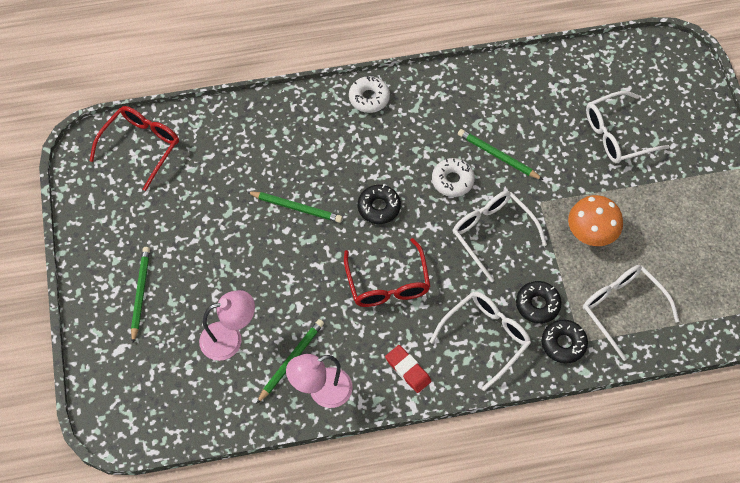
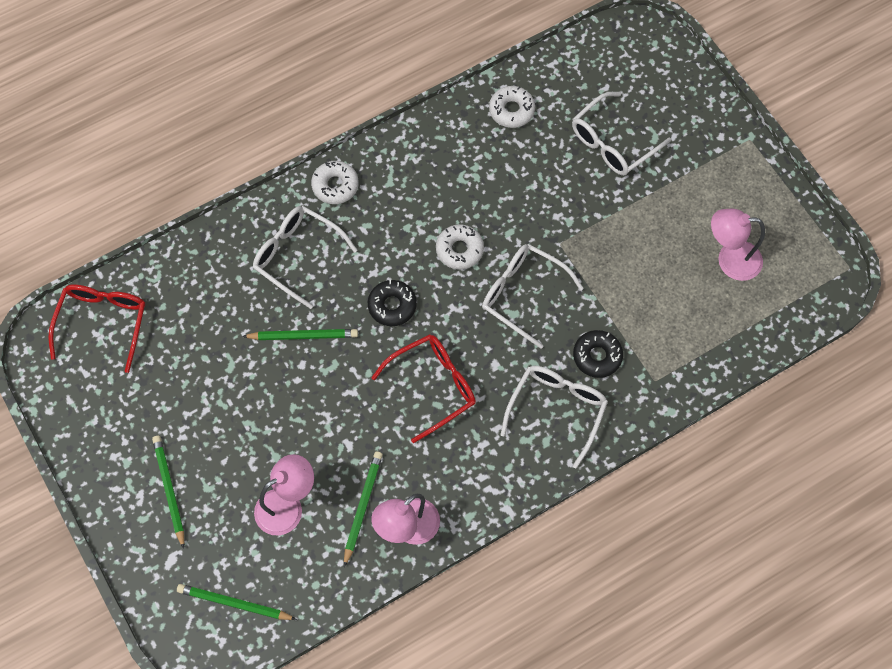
camera: 20 degrees left, 5 degrees up
(387, 283) = (433, 386): red glasses -> red glasses turned 90 degrees counterclockwise
(408, 370) = (489, 473): red eraser -> none
(498, 156) = (497, 207): green pencil -> green pencil (234, 603)
(539, 83) = (511, 110): none -> white donut
(563, 344) = (638, 389): black donut -> none
(591, 233) = (624, 260): orange mushroom -> none
(622, 308) = (684, 331): white glasses -> white glasses (297, 256)
(685, 262) = (730, 260): none -> pink lamp

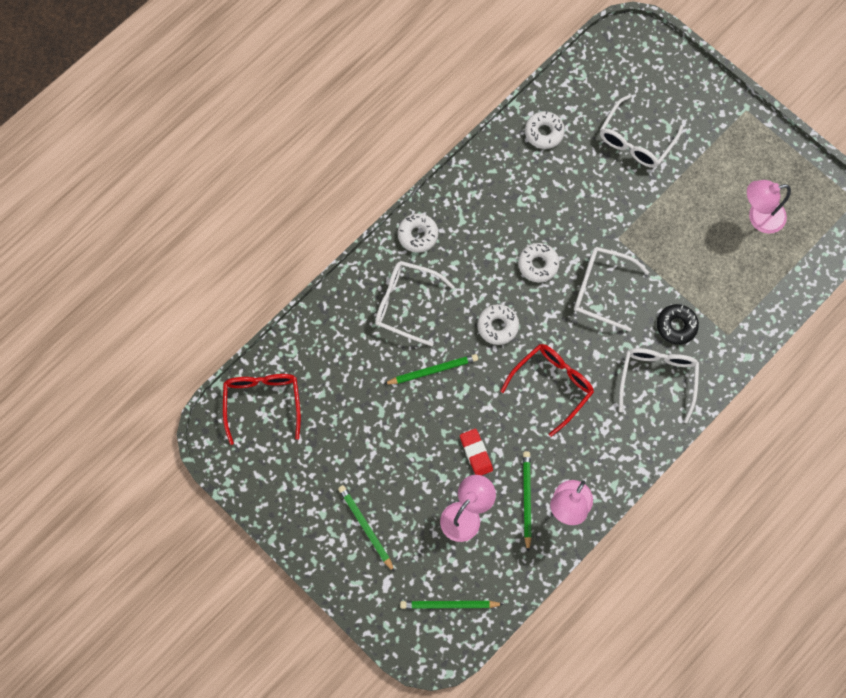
camera: 15 degrees left, 5 degrees up
(321, 440) = (476, 453): none -> red eraser
(392, 306) = (497, 326): black donut -> white donut

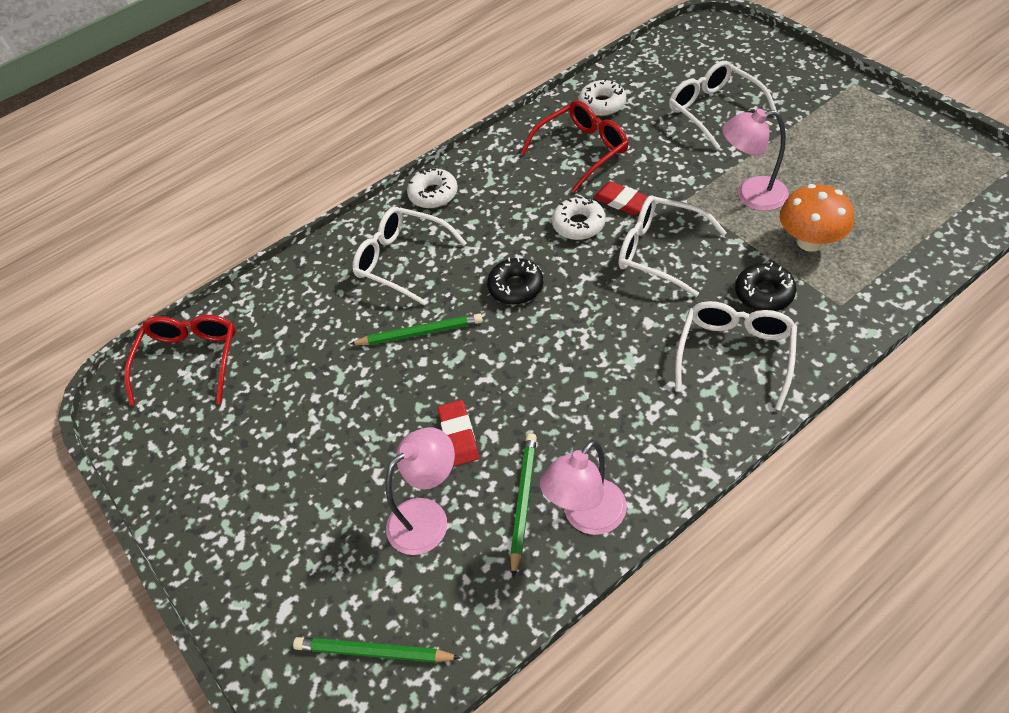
camera: 15 degrees right, 20 degrees down
(366, 527) = (277, 524): green pencil -> none
(497, 326) = (516, 287): white donut -> black donut
(552, 385) = (581, 356): red glasses -> red glasses (582, 151)
(569, 240) = (622, 201): none -> red eraser
(635, 140) = (714, 110): white glasses -> white glasses turned 105 degrees clockwise
(708, 277) = (810, 241): none -> orange mushroom
(759, 218) = (878, 181): pink lamp -> pink lamp (751, 195)

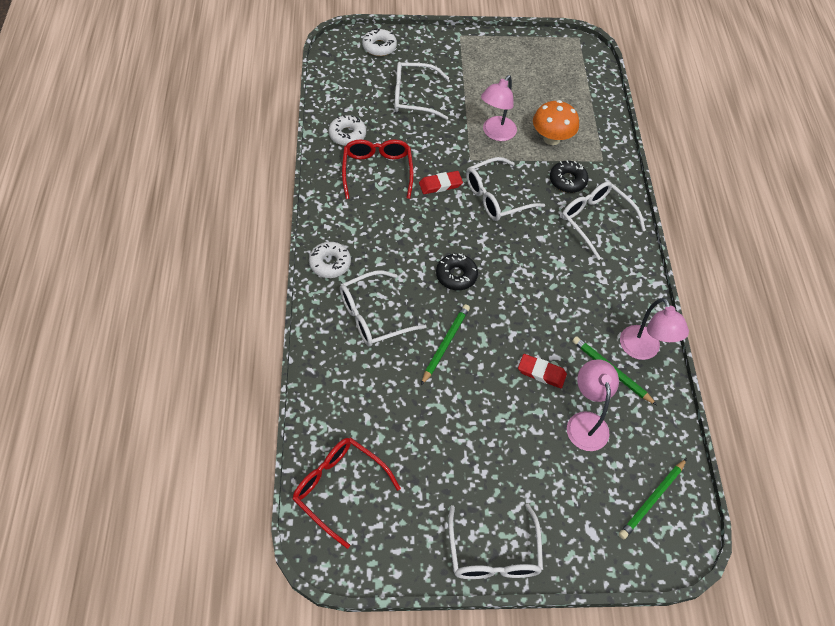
camera: 65 degrees left, 5 degrees up
(198, 528) = (493, 553): none -> white glasses
(578, 224) = (437, 215): white donut -> white donut (379, 47)

